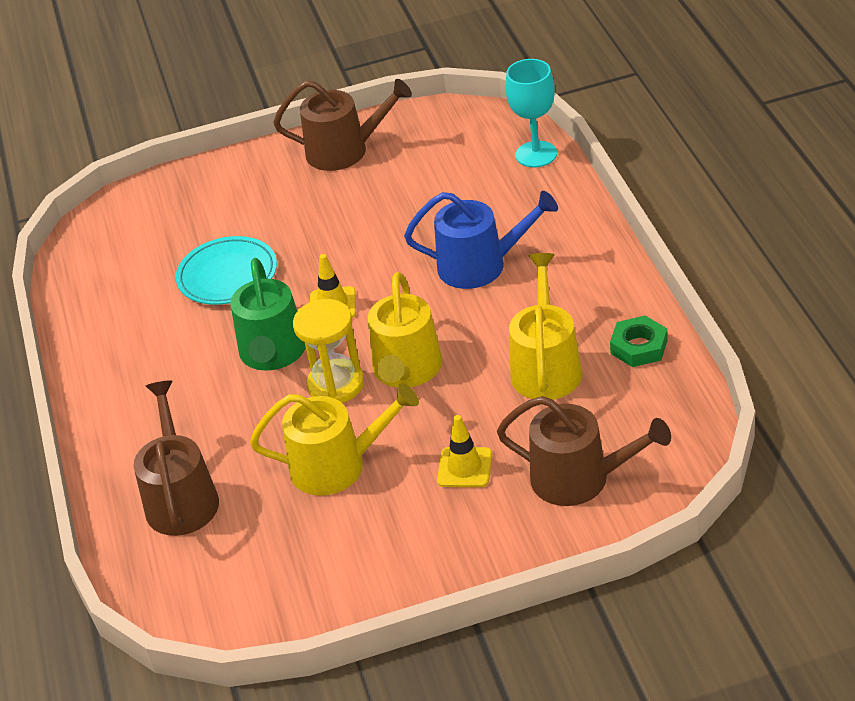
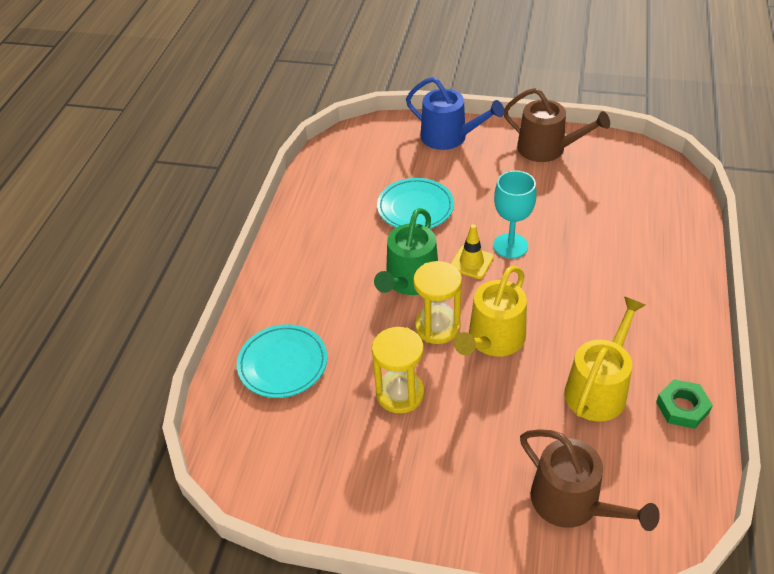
camera: 25 degrees right, 5 degrees up
(181, 498) = (283, 364): brown watering can -> turquoise plate
(337, 465) = (400, 393): yellow watering can -> yellow hourglass
(464, 467) = (489, 444): yellow traffic cone -> none
(480, 265) = (594, 279): blue watering can -> blue watering can (449, 137)
(536, 154) = (684, 208): turquoise goblet -> turquoise goblet (510, 246)

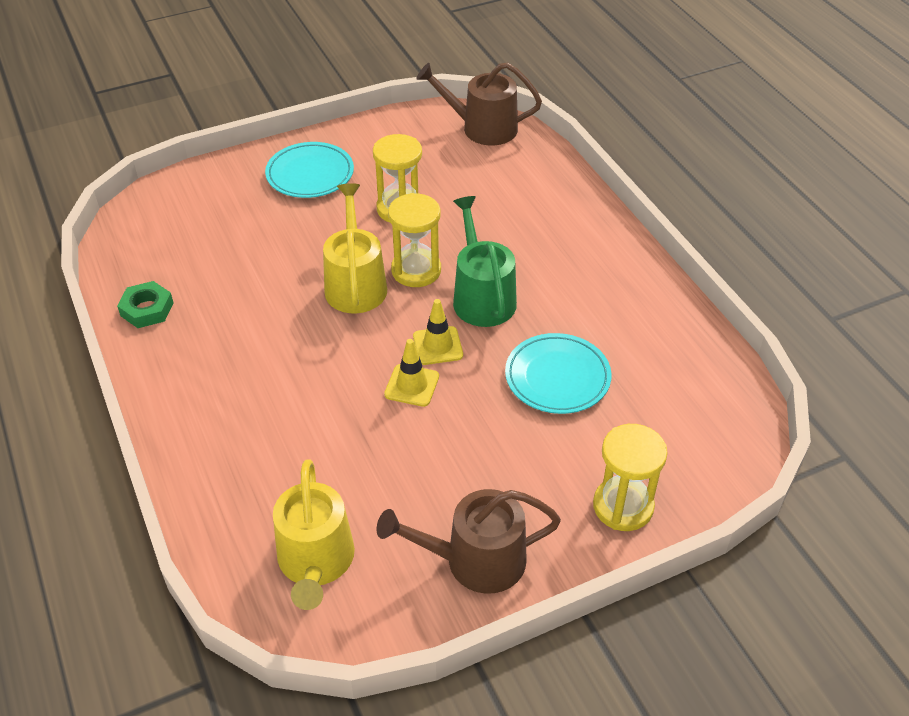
camera: 140 degrees right, 0 degrees up
(283, 364) = (516, 184): turquoise plate -> turquoise plate (310, 174)
(449, 137) = (623, 506): blue watering can -> yellow hourglass
(510, 246) = (412, 385): turquoise goblet -> yellow traffic cone
(572, 503) = (210, 205): brown watering can -> brown watering can (482, 128)
(598, 388) = (231, 289): yellow watering can -> yellow watering can (315, 562)

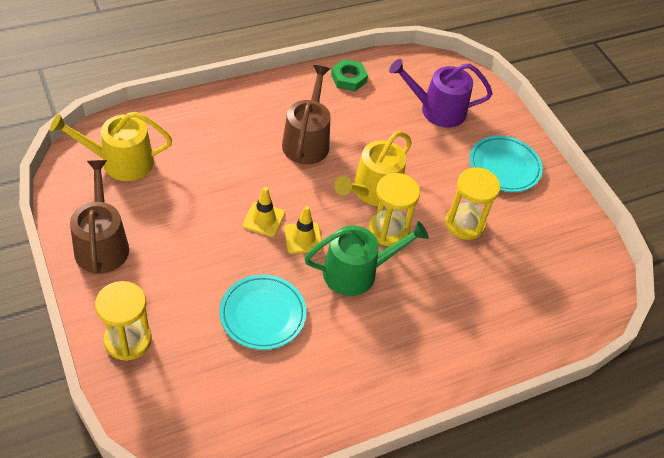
camera: 85 degrees right, 5 degrees up
(213, 225) = (437, 110): none -> purple watering can
(355, 284) = (373, 191): yellow watering can -> yellow watering can turned 135 degrees clockwise
(482, 128) = (589, 294): brown watering can -> brown watering can (307, 141)

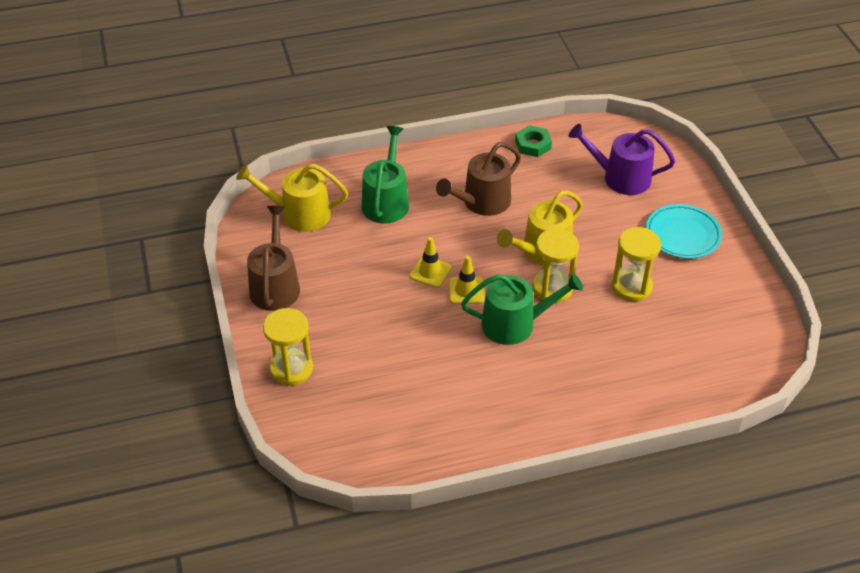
camera: 15 degrees right, 5 degrees down
(210, 144) = (386, 201): none -> green watering can
(262, 314) = (418, 355): turquoise plate -> none
(307, 141) = (482, 202): brown watering can -> brown watering can turned 150 degrees counterclockwise

